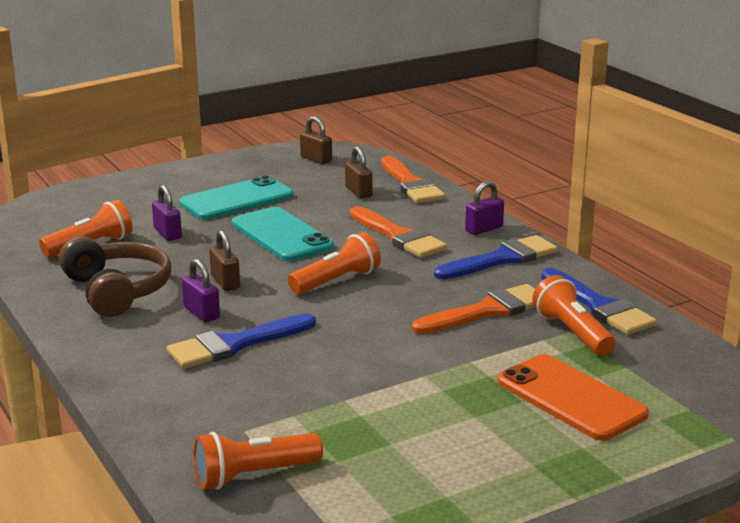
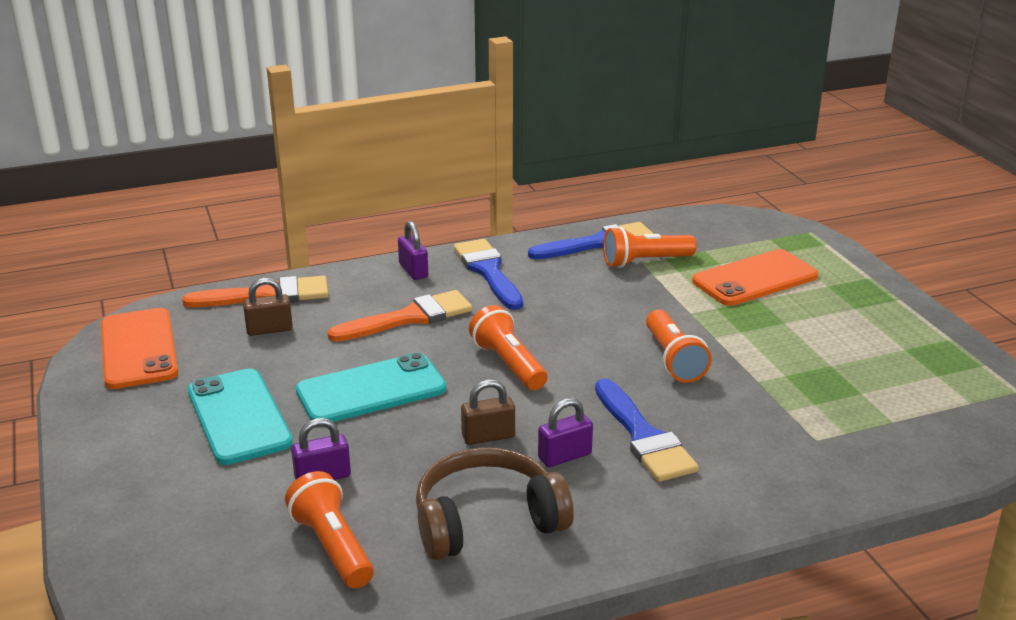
camera: 80 degrees left, 5 degrees up
(253, 475) = (892, 438): orange flashlight -> orange flashlight (673, 360)
(316, 159) = (138, 349): brown padlock -> orange phone
(487, 311) = (596, 292): orange brush -> none

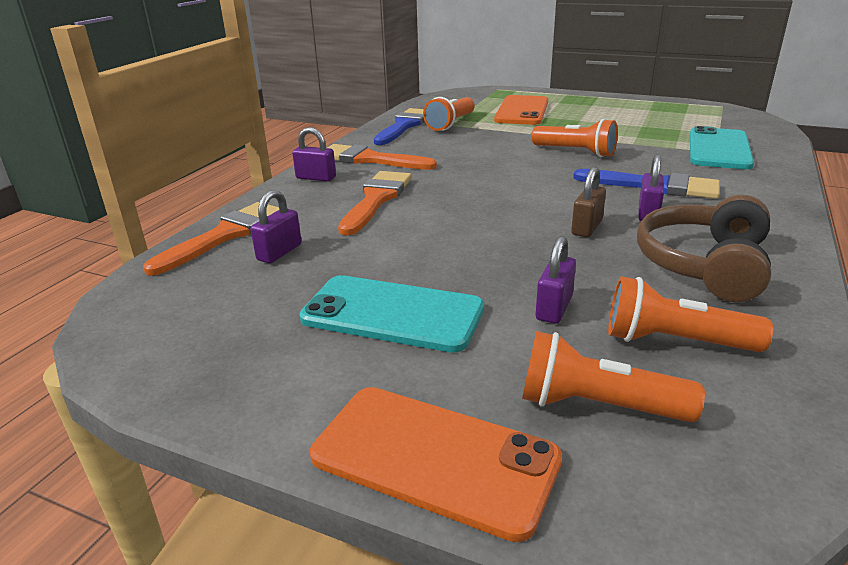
camera: 45 degrees left, 0 degrees up
(138, 349) = (172, 324): orange phone -> orange phone (434, 458)
(269, 329) = (279, 252): brown padlock -> purple padlock
(371, 390) = (452, 245): turquoise phone -> turquoise phone (719, 149)
(488, 271) = (370, 159): blue brush -> orange brush
(508, 364) = (500, 191): orange flashlight -> orange flashlight (597, 405)

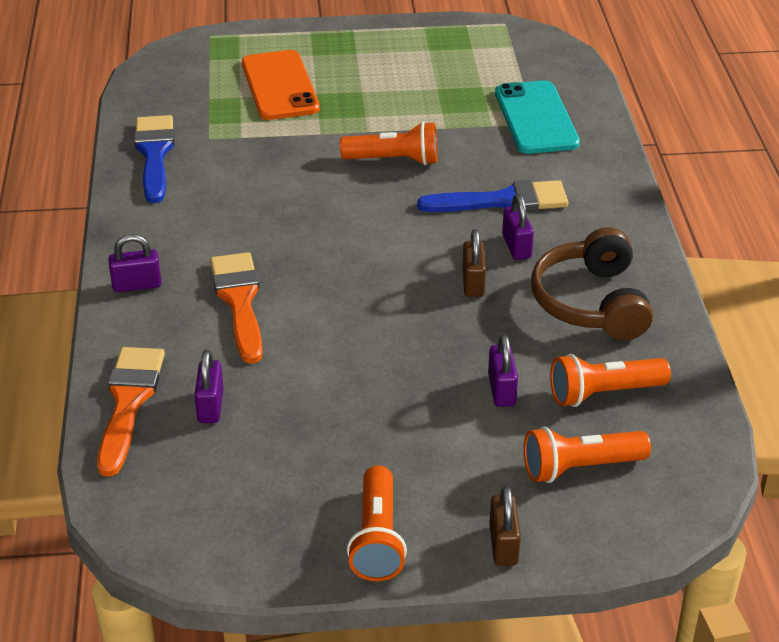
camera: 30 degrees left, 10 degrees up
(370, 159) = (171, 234): orange brush -> none
(392, 314) = (379, 440): turquoise phone -> none
(434, 458) = (503, 545): orange phone -> brown padlock
(450, 124) = (210, 136): orange flashlight -> orange flashlight (377, 539)

